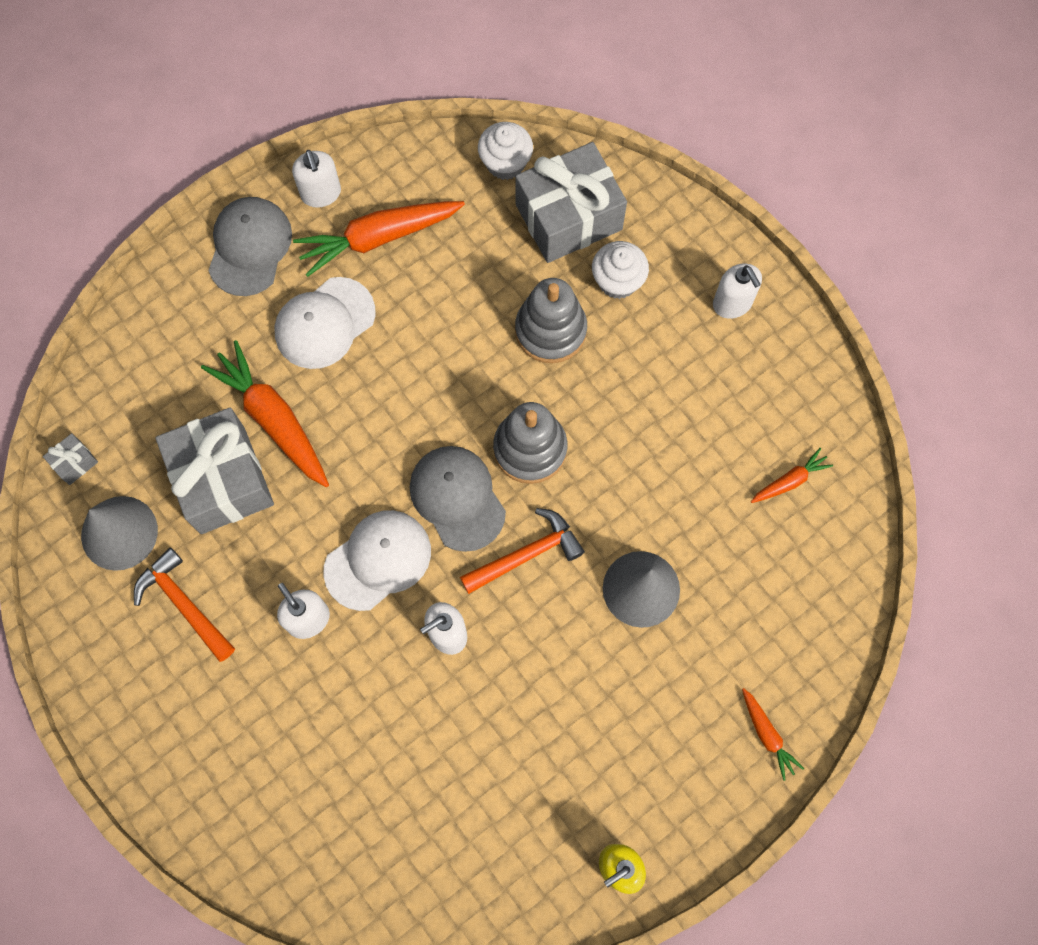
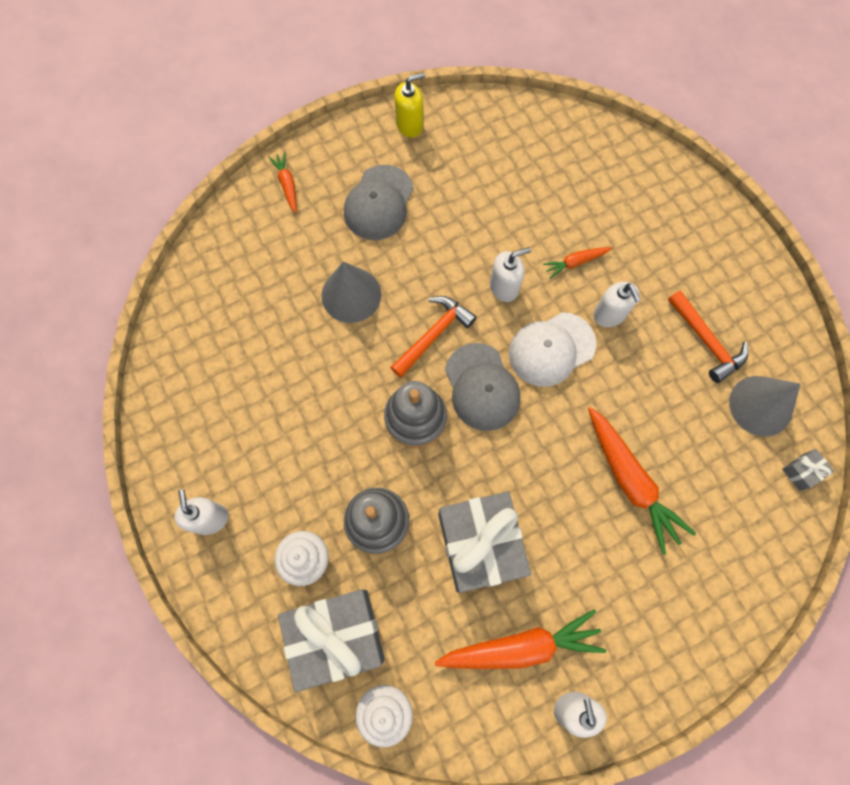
camera: 170 degrees left, 0 degrees up
(222, 480) = (675, 435): grey gift -> grey gift (480, 544)
(249, 247) = (646, 659): grey cap -> grey cap (379, 203)
(324, 323) = (579, 565): white cap -> none
(527, 554) = (433, 334): orange hammer -> orange hammer turned 150 degrees clockwise
(790, 481) = (212, 356): orange carrot -> orange carrot (575, 262)

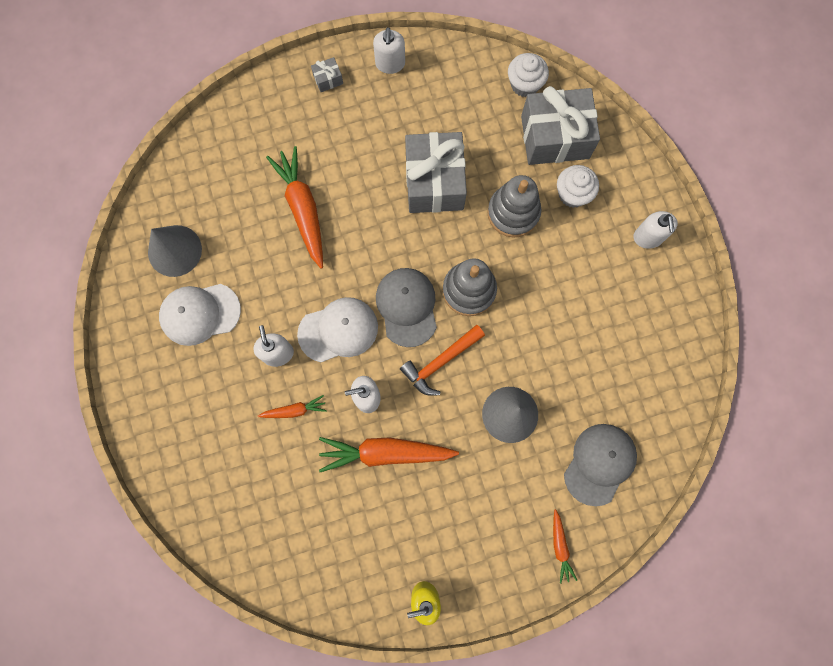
camera: 170 degrees left, 5 degrees up
(379, 203) = (470, 509): grey cap -> grey cap (599, 464)
(521, 646) = (418, 108): orange carrot -> orange carrot (385, 453)
(706, 341) = (200, 314): orange hammer -> white cap
(802, 471) = (162, 193): grey gift -> grey gift (328, 79)

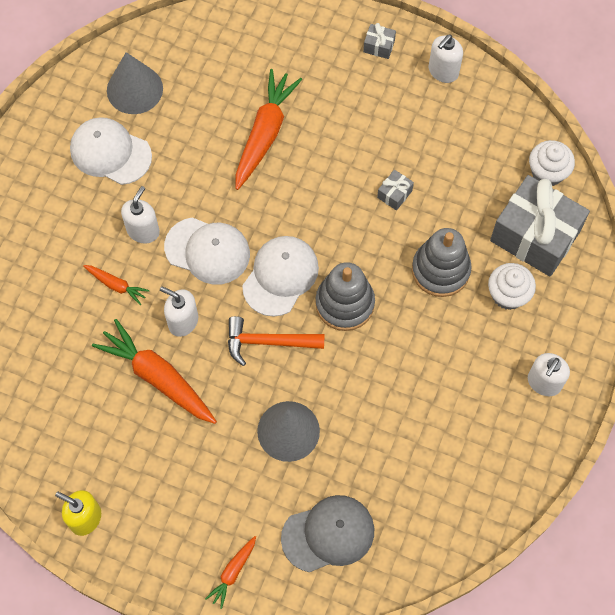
camera: 40 degrees right, 10 degrees down
(407, 307) = (280, 276): grey cap -> white cap
(434, 182) = (394, 194): grey gift -> grey gift, size x0.40

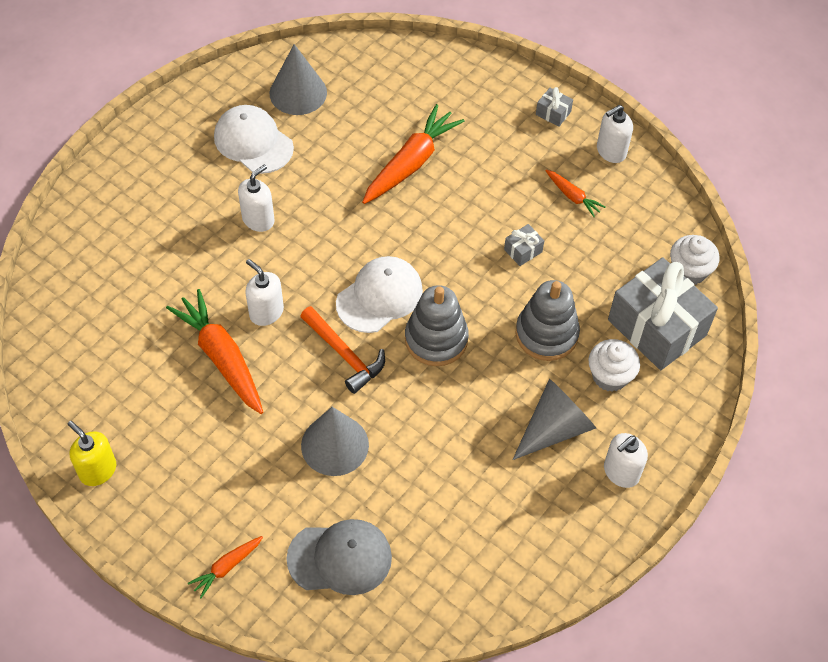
camera: 15 degrees right, 10 degrees down
(116, 285) = (213, 262): orange carrot -> orange carrot (573, 196)
(207, 251) = (315, 254): white cap -> none
(268, 342) = (344, 354): orange hammer -> orange hammer turned 150 degrees counterclockwise
(475, 358) = (554, 428): none -> grey cone

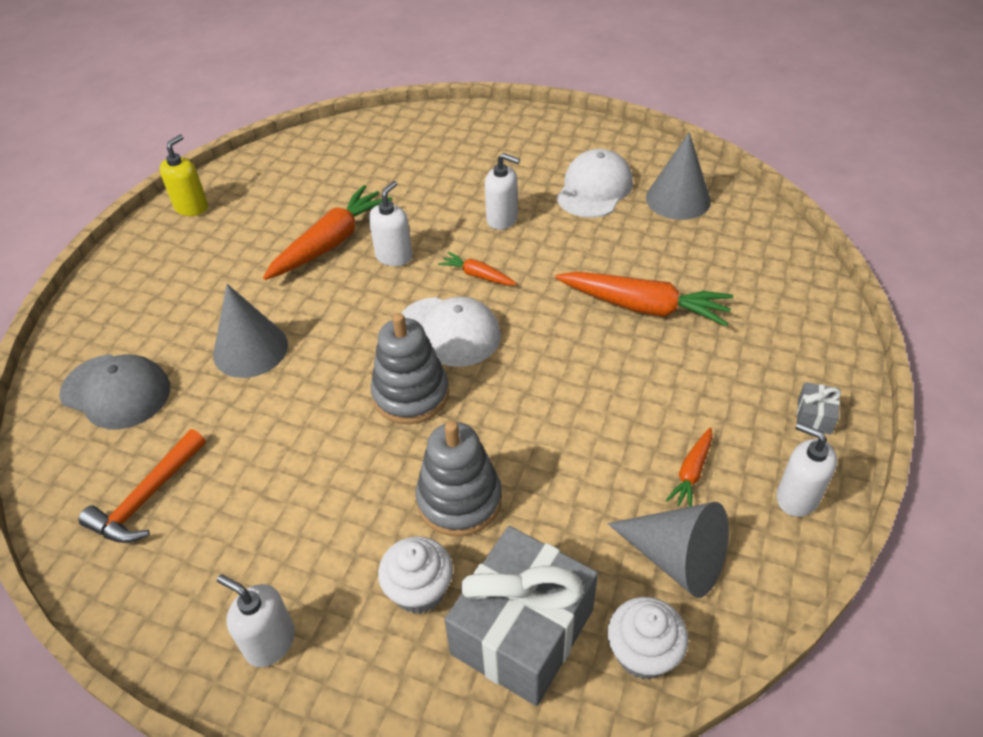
camera: 75 degrees right, 10 degrees down
(227, 567) = (100, 313): orange carrot -> orange carrot (477, 275)
(340, 558) = (116, 391): grey cap -> grey cap turned 45 degrees counterclockwise
(344, 354) = (363, 325): orange hammer -> orange hammer (147, 498)
(523, 250) = (575, 442): grey gift -> none
(554, 428) = (320, 545): grey cone -> grey cone (676, 558)

